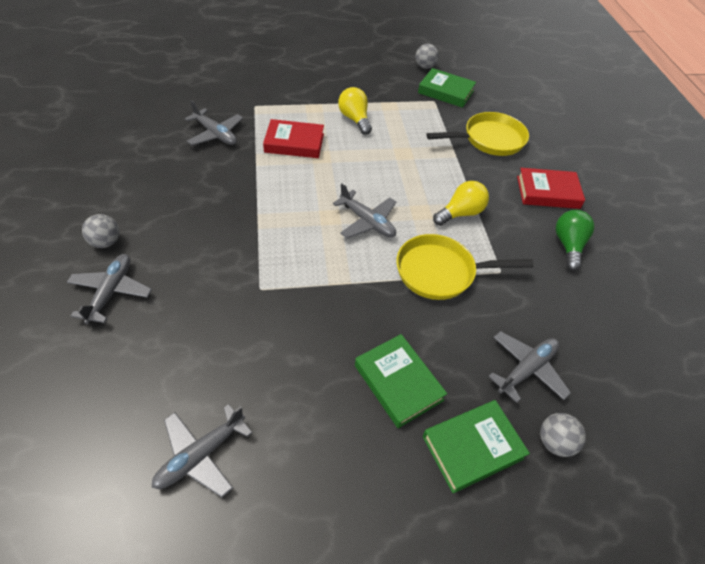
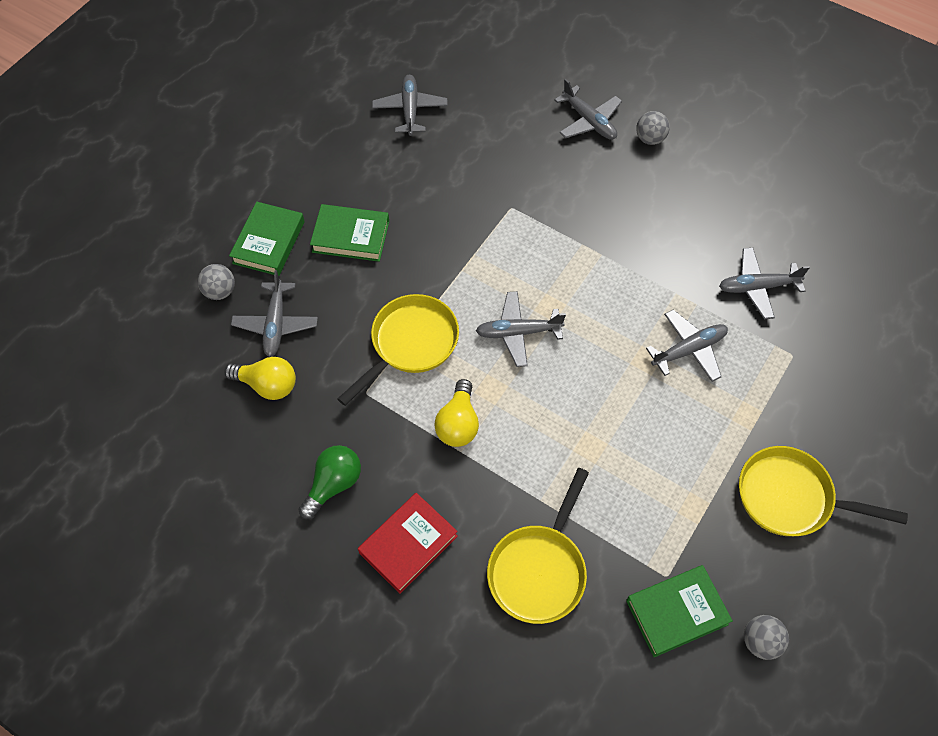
camera: 135 degrees right, 10 degrees up
(294, 143) = (689, 349): red book -> grey plane
(345, 80) = (790, 497): none -> yellow pan
(355, 119) = (691, 443): yellow light bulb -> yellow light bulb (267, 385)
(568, 246) = (333, 484): green light bulb -> green light bulb turned 105 degrees counterclockwise

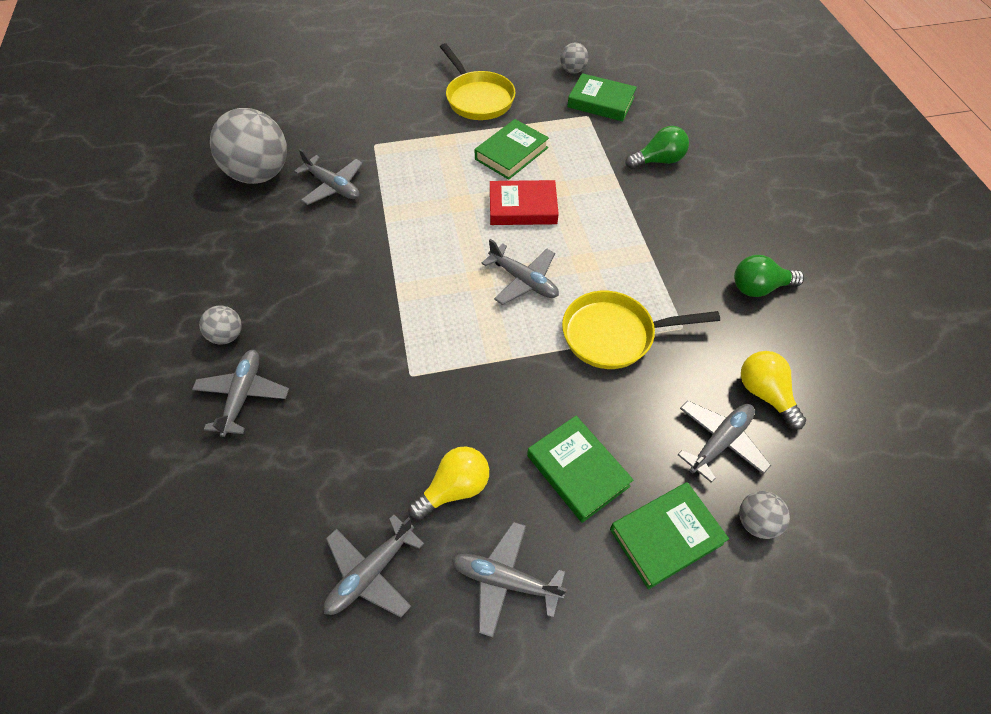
camera: 135 degrees left, 5 degrees down
(408, 544) = (731, 222): red book -> red book (522, 207)
(458, 423) = (631, 259): yellow light bulb -> yellow light bulb (454, 488)
(539, 570) = (658, 161): yellow pan -> green light bulb
(674, 452) = (511, 153): none -> green book
(689, 349) = (427, 189): grey plane -> grey plane (505, 580)
(823, 249) = (260, 174): none -> grey ball

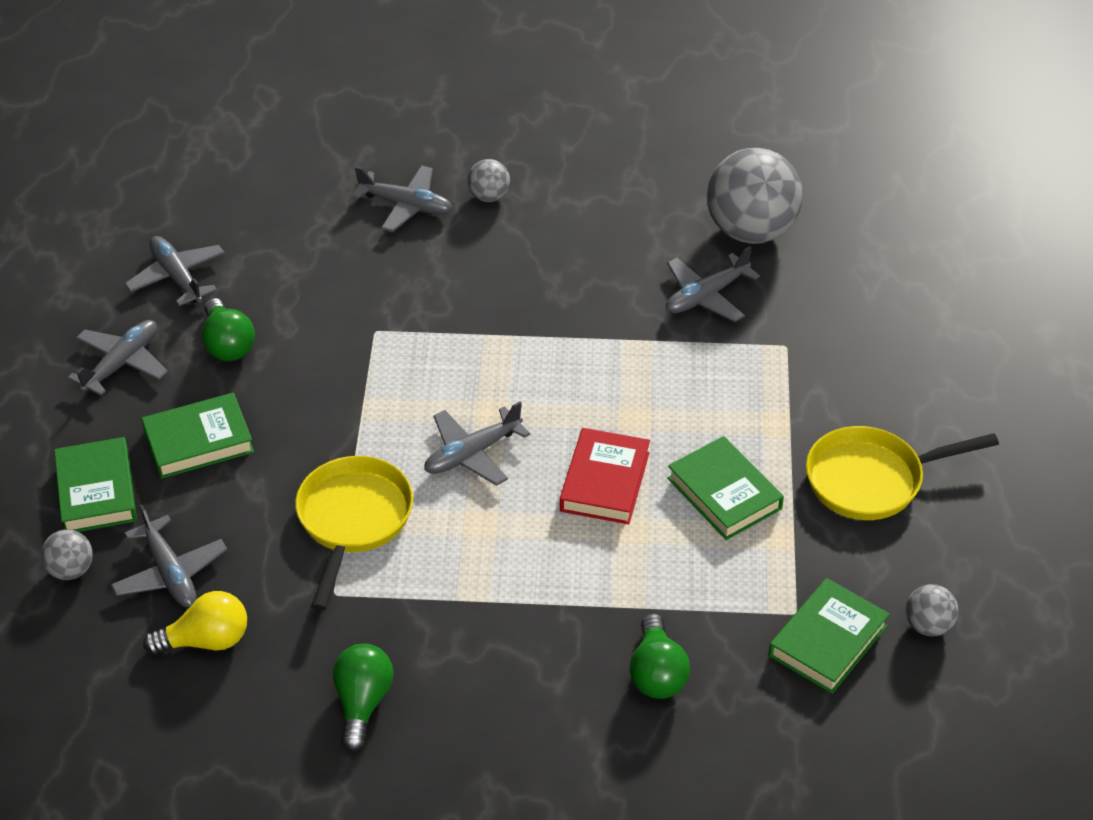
camera: 105 degrees right, 10 degrees down
(454, 488) = (227, 344): yellow light bulb -> green light bulb

